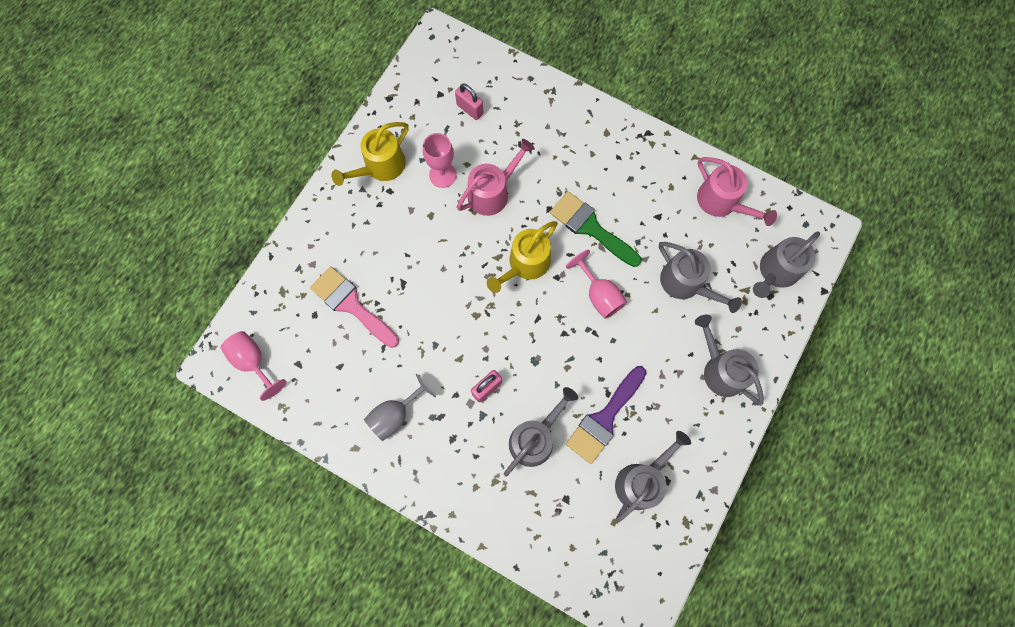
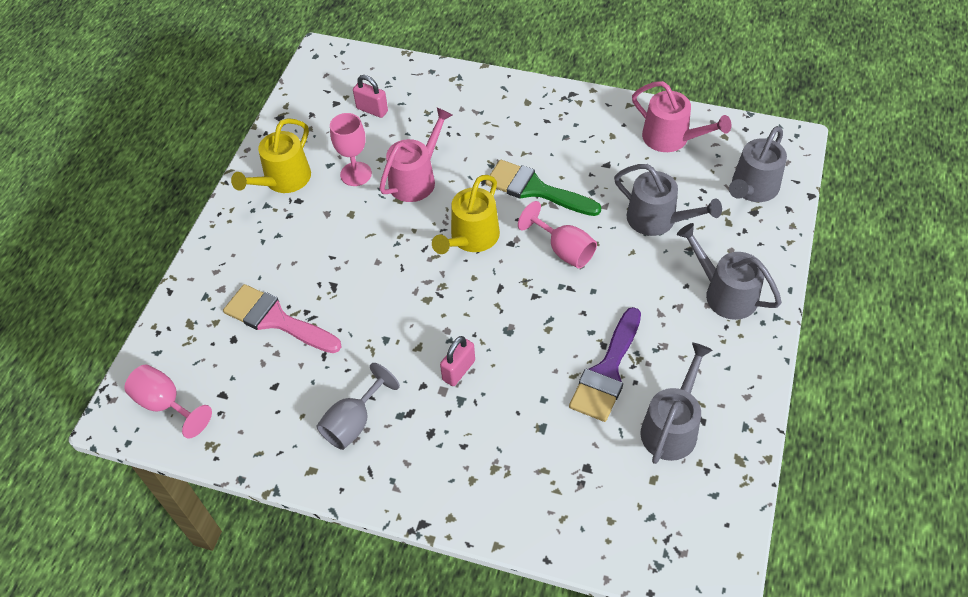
camera: 10 degrees left, 20 degrees down
(535, 438) = (530, 410): grey watering can -> none

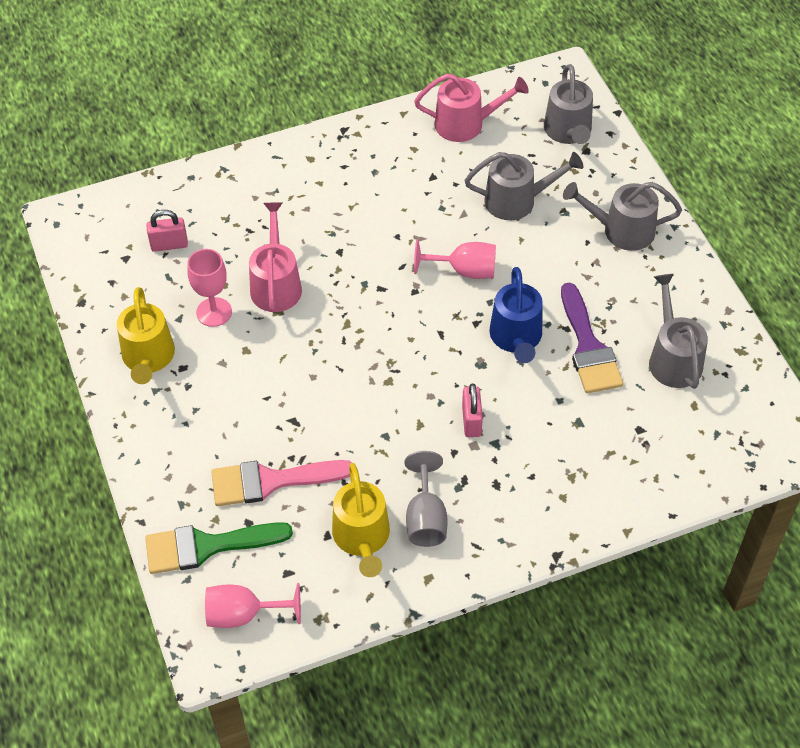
camera: 40 degrees left, 0 degrees up
(471, 238) = (376, 307): yellow watering can -> yellow watering can (362, 537)
(535, 189) = (392, 233): green brush -> green brush (207, 546)
(555, 327) = (516, 337): none -> blue watering can

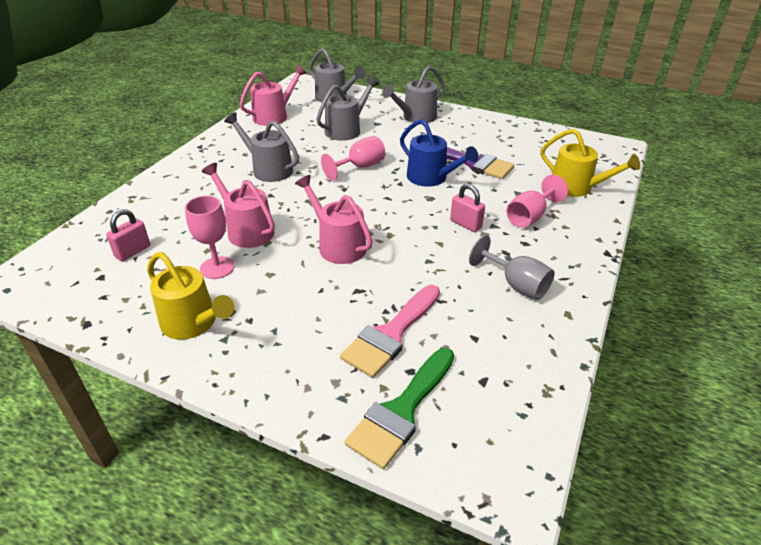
camera: 45 degrees left, 15 degrees down
(243, 614) = (494, 435): pink goblet -> pink goblet (530, 217)
(331, 359) = (338, 245): none -> pink watering can
(362, 537) = (497, 322): yellow watering can -> yellow watering can (576, 187)
(673, 358) = (516, 146): grey watering can -> grey watering can (268, 169)

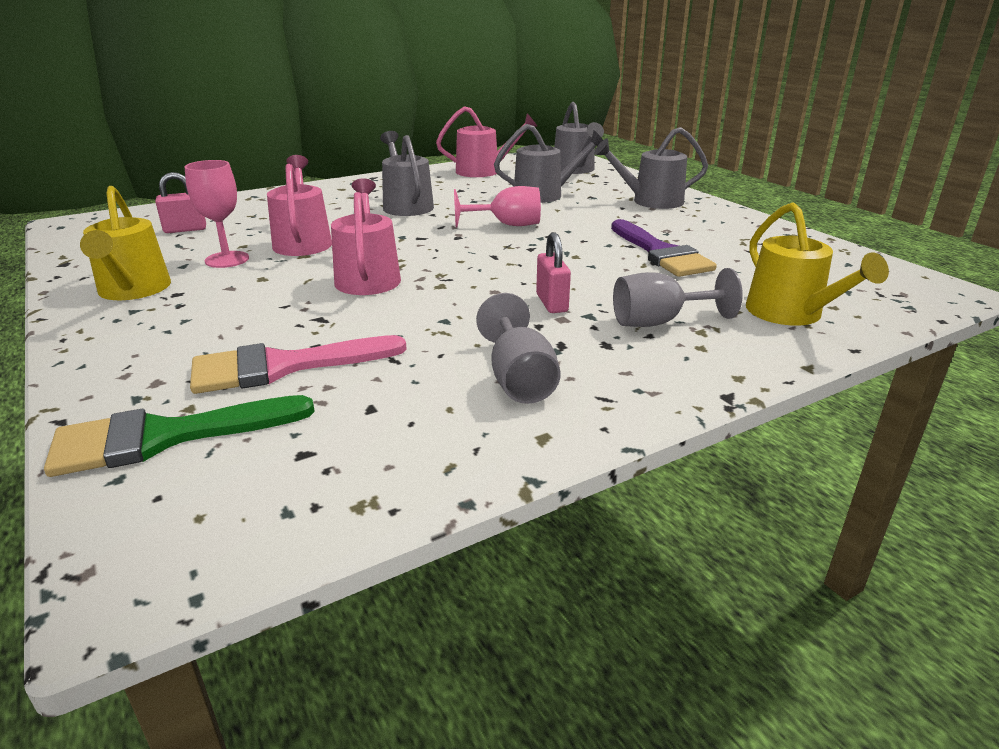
camera: 35 degrees right, 10 degrees down
(431, 178) = (579, 253): blue watering can -> none
(530, 217) = (659, 322): pink goblet -> grey goblet

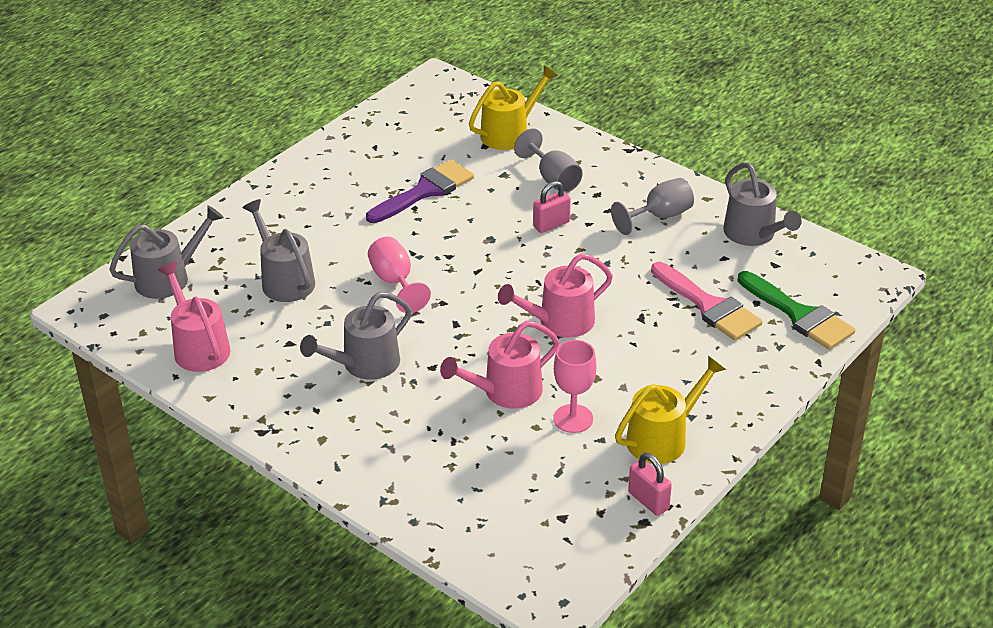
camera: 110 degrees left, 10 degrees up
(185, 230) = (518, 492): pink padlock -> pink padlock (648, 501)
(651, 201) = (279, 211): grey watering can -> grey watering can (753, 234)

